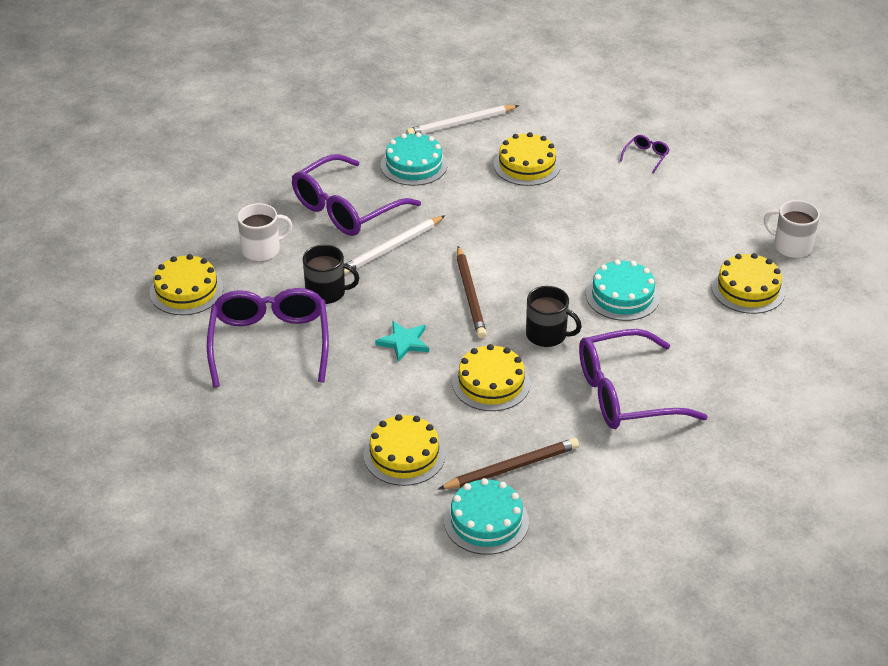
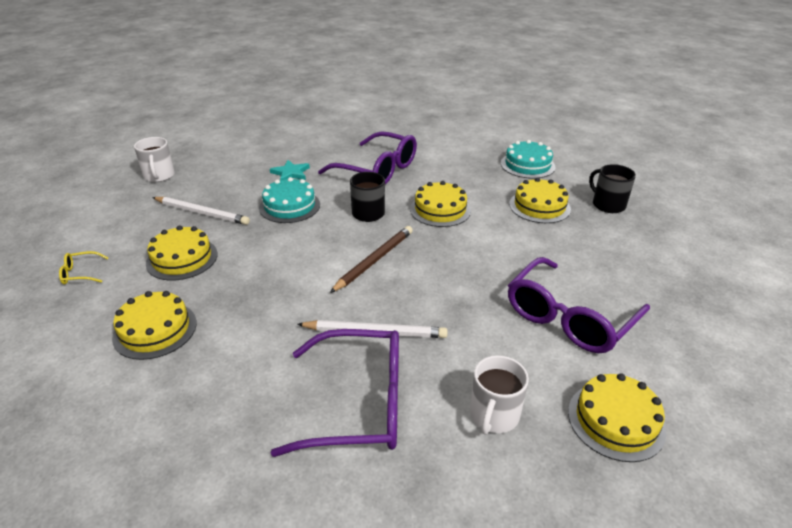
camera: 135 degrees left, 5 degrees down
(262, 249) = (494, 415): white mug -> white mug turned 90 degrees counterclockwise
(327, 292) = (477, 329): black mug -> black mug (607, 205)
(404, 342) = (463, 259): turquoise star -> turquoise star (290, 173)
(414, 165) = (228, 407): turquoise cake -> none
(461, 123) = (102, 426): white pencil -> white pencil (201, 213)
(511, 468) = (485, 174): brown pencil -> none
(646, 156) = (81, 273): purple glasses -> yellow glasses
(748, 289) = (226, 173): yellow cake -> yellow cake (182, 258)

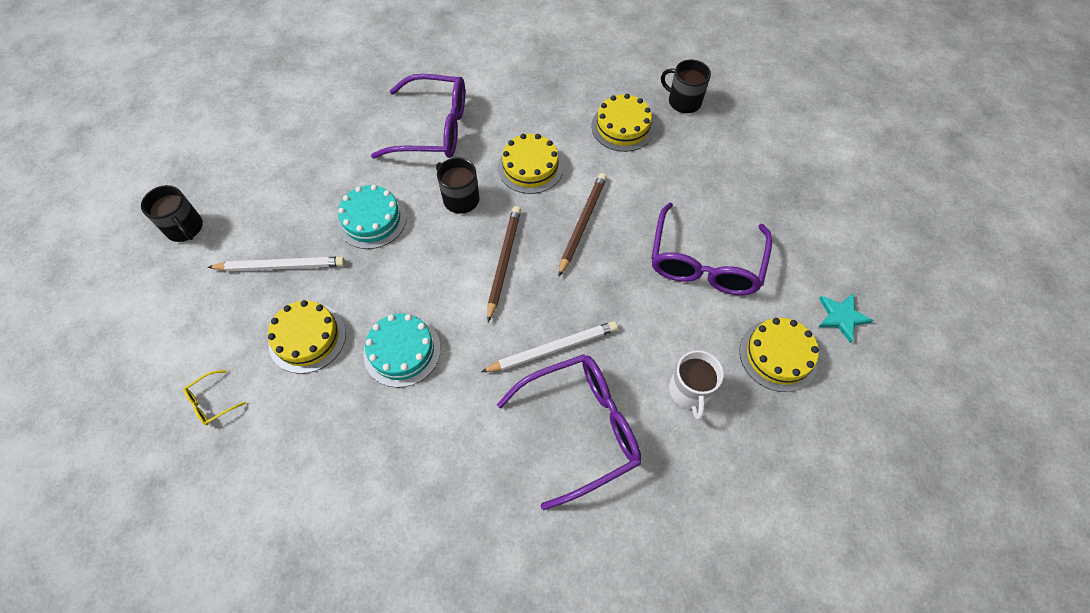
camera: 25 degrees left, 25 degrees up
(155, 330) = (348, 434): yellow cake -> none
(159, 176) = (185, 228): white mug -> black mug
(290, 173) = (339, 168): turquoise star -> turquoise star (841, 317)
(462, 256) = (582, 224): none -> brown pencil
(527, 165) = (585, 66): turquoise cake -> turquoise cake (402, 351)

